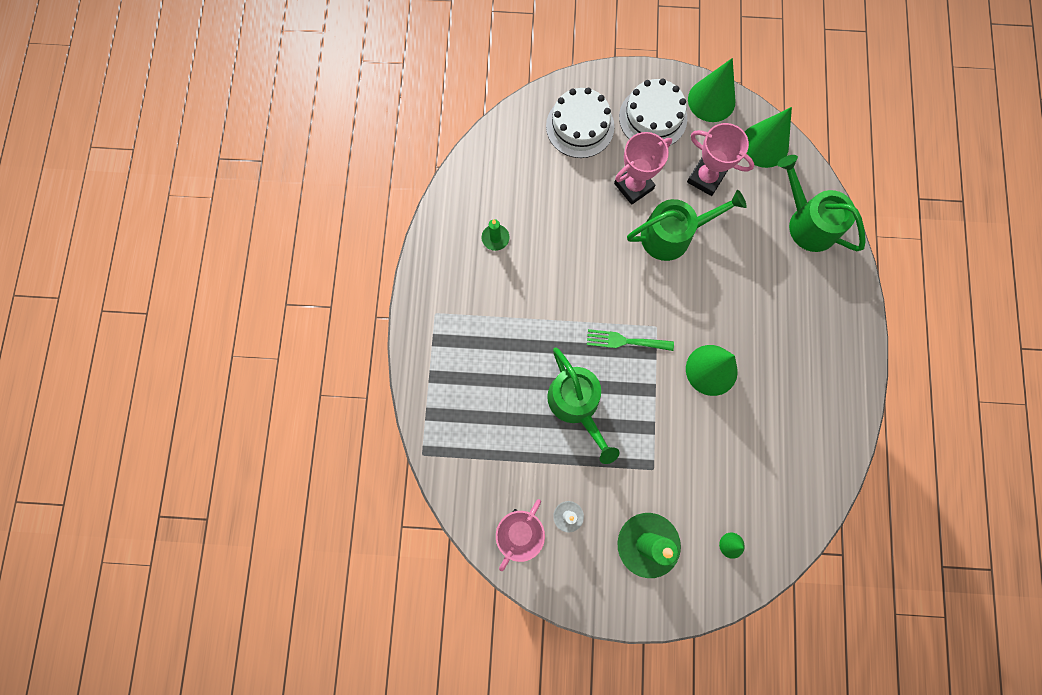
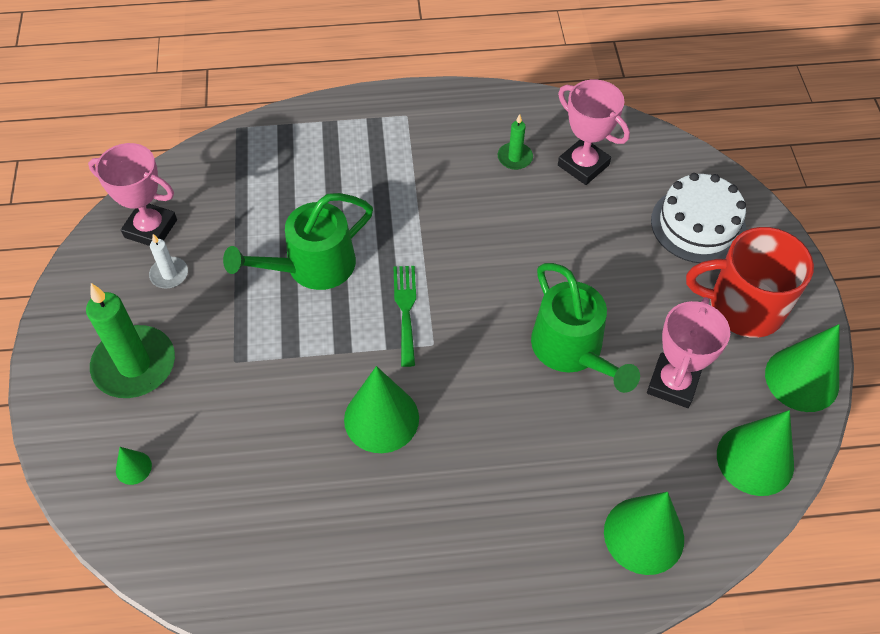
camera: 80 degrees right, 20 degrees down
(633, 186) = (631, 295): pink trophy -> pink trophy (583, 165)
(653, 118) = (743, 307): white cake -> red mug
(808, 223) = (644, 535): green watering can -> green cone

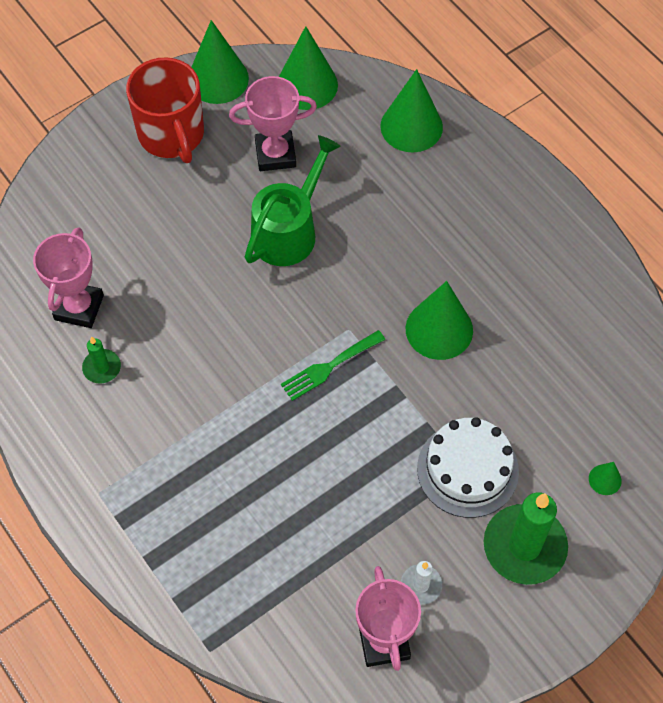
camera: 120 degrees left, 5 degrees up
(312, 266) = (333, 467): green watering can -> none
(698, 225) = (101, 194): white cake -> white cake (467, 469)

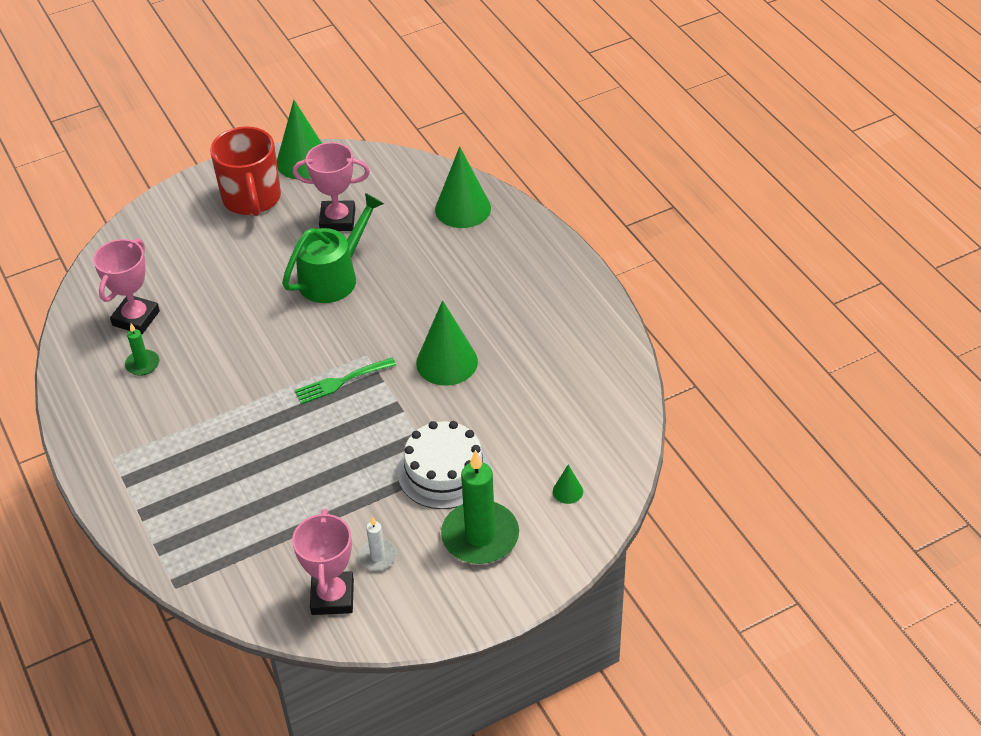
camera: 10 degrees right, 15 degrees down
(307, 85) = (379, 171): green cone -> none

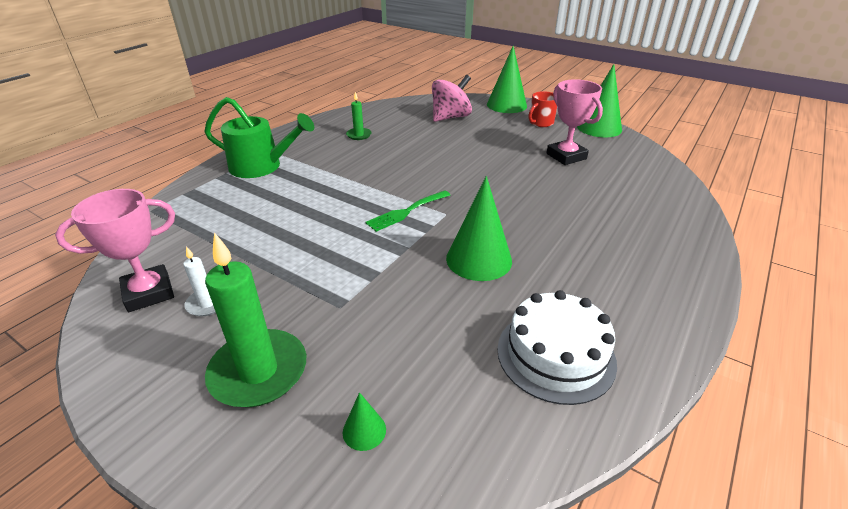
camera: 60 degrees right, 10 degrees down
(136, 318) = (396, 122): pink trophy -> none
(169, 265) = (450, 117): none -> pink spinning top
(252, 198) = (540, 123): red mug -> red mug, size x0.53
(333, 277) = (510, 173): green watering can -> green watering can (261, 166)
(341, 382) = (406, 212): green fork -> green fork turned 75 degrees counterclockwise
(444, 471) = (339, 308): white cake -> white cake (555, 355)
(463, 209) = (660, 204): green cone -> green cone (506, 105)

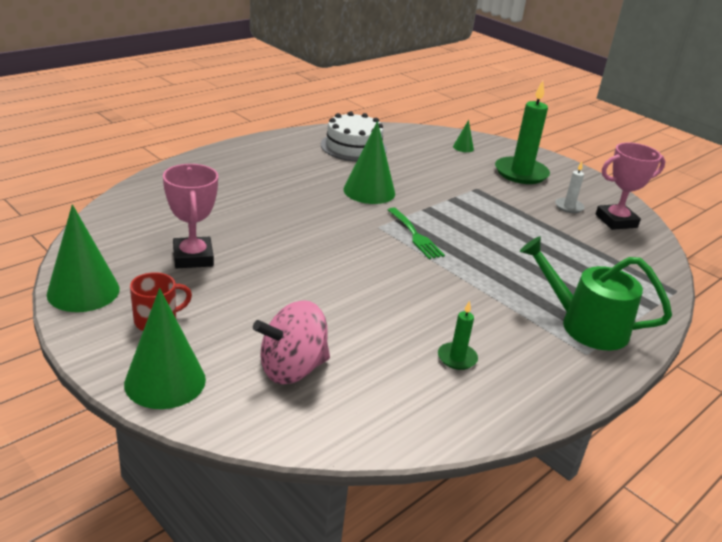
camera: 170 degrees left, 5 degrees down
(406, 212) = (415, 235): green fork -> green fork turned 90 degrees clockwise

